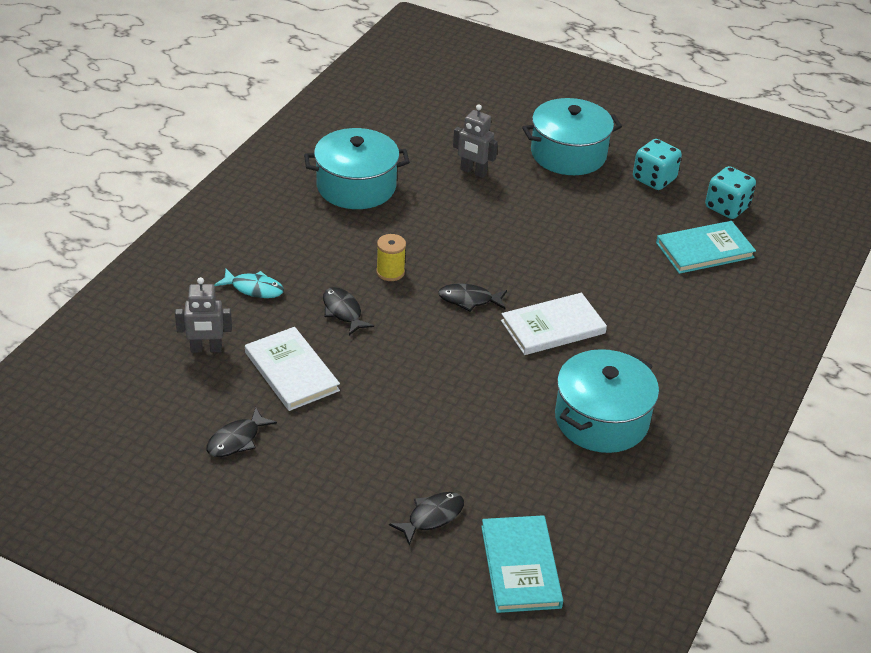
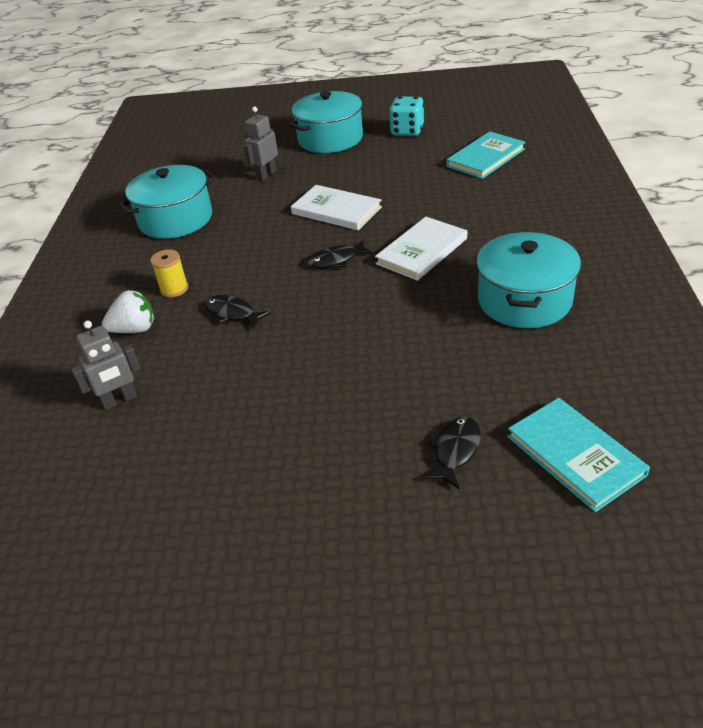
camera: 20 degrees left, 0 degrees up
(236, 440) = (207, 471): black fish -> none
(254, 288) = (135, 329): turquoise fish -> white strawberry
(291, 371) = (219, 383): white book -> white book (336, 210)
(390, 272) = (252, 267): yellow spool -> yellow spool (174, 289)
(473, 172) = (266, 175): grey robot -> grey robot turned 120 degrees clockwise
(726, 208) = (475, 128): turquoise dice -> none

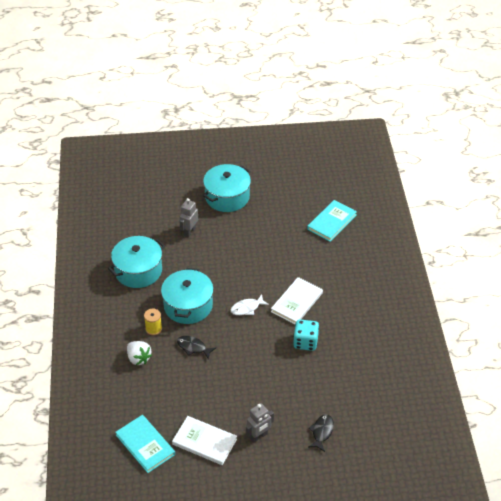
camera: 10 degrees left, 5 degrees up
(120, 400) = (145, 405): grey robot -> grey robot (259, 436)
(135, 329) = (138, 358): white strawberry -> white strawberry turned 75 degrees clockwise
(336, 210) = (241, 267): white book -> white book (204, 442)
(336, 260) = (247, 308): black fish -> white fish
(407, 131) = (279, 192): turquoise dice -> turquoise dice (305, 342)
(524, 300) = (355, 340): turquoise pot -> turquoise pot (188, 305)
(575, 455) = (377, 433): turquoise book -> turquoise book (145, 445)

